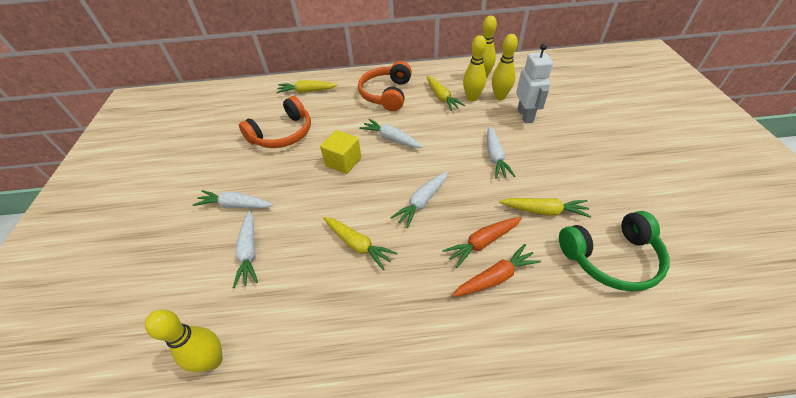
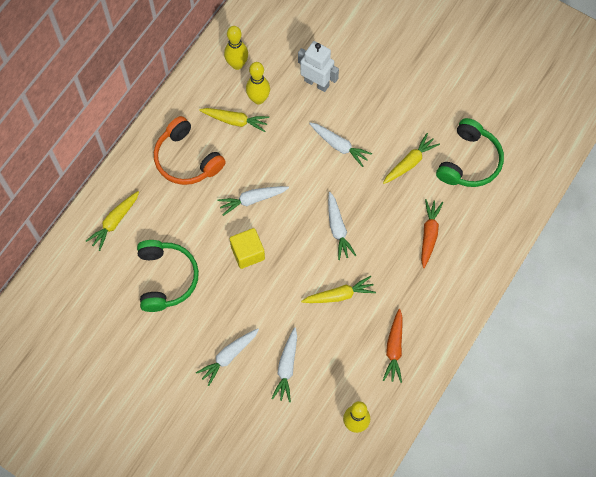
camera: 55 degrees left, 20 degrees up
(249, 252) = (286, 367): white carrot -> white carrot turned 75 degrees clockwise
(283, 134) = (166, 278): orange headphones -> green headphones
(482, 243) = (401, 220): orange carrot -> orange carrot (394, 349)
(499, 97) = (277, 78): yellow bowling pin -> none

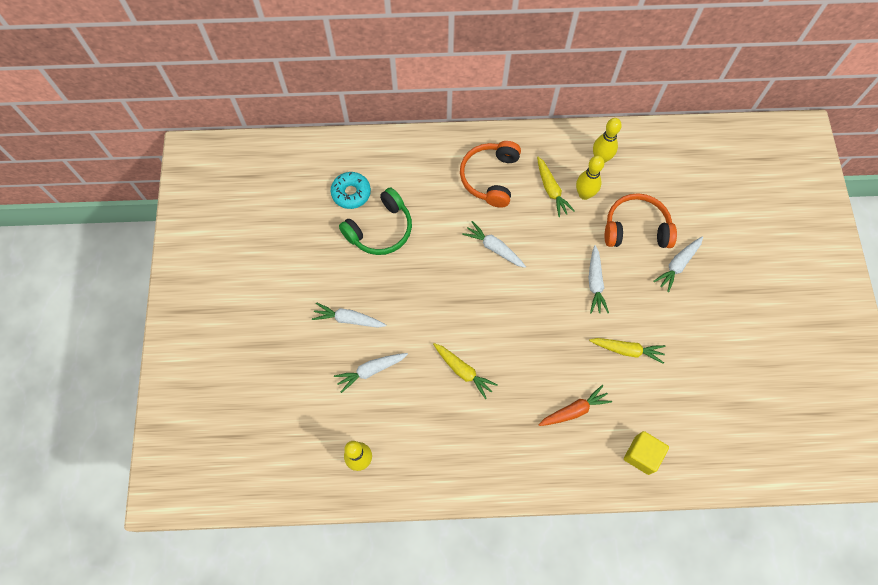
camera: 55 degrees right, 0 degrees up
(112, 280) = (351, 193): none -> turquoise donut
(114, 222) = (399, 163): yellow carrot -> none
(247, 253) = (446, 275): yellow cube -> yellow cube (642, 455)
(316, 83) = (636, 228): white robot -> orange headphones
(338, 229) = (520, 331): white carrot -> white carrot (677, 265)
(394, 349) = (448, 449): orange carrot -> none
(469, 161) = (669, 401): green headphones -> none

